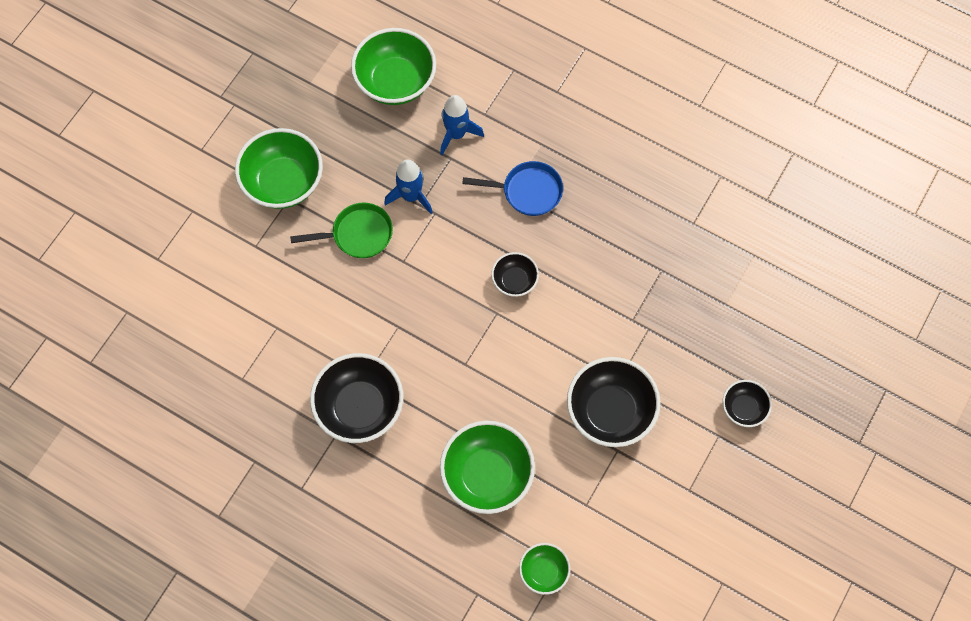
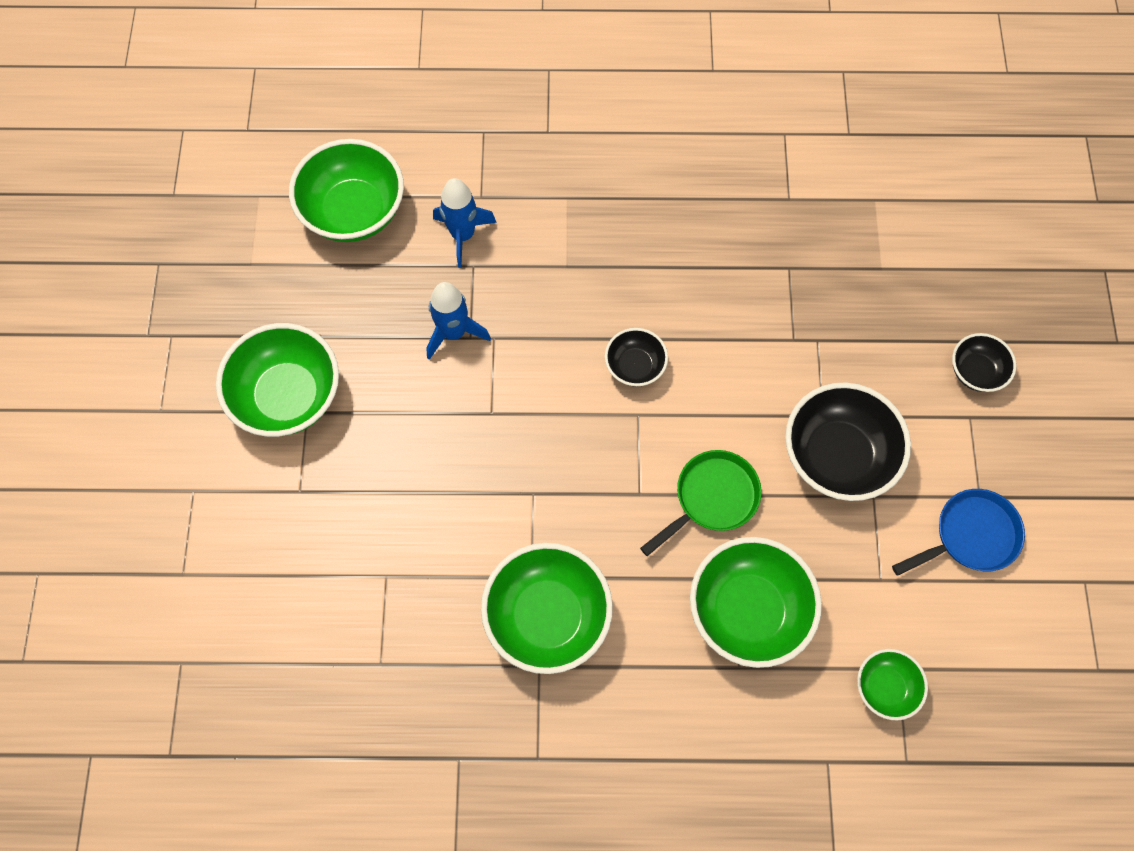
camera: 30 degrees left, 0 degrees up
(358, 234) = (418, 410): green pan -> green pan (712, 498)
(359, 407) = (547, 616): black bowl -> green bowl
(528, 191) = (585, 257): blue pan -> blue pan (970, 536)

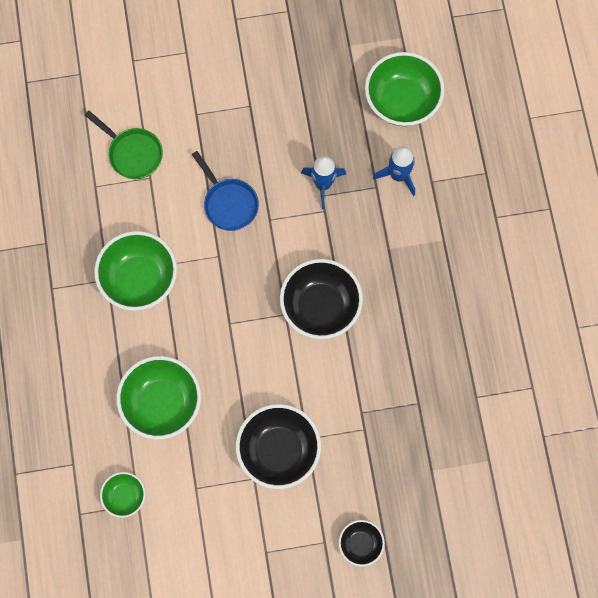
camera: 80 degrees right, 5 degrees up
(288, 396) = (259, 92): green bowl -> none
(634, 366) = (320, 307): black bowl -> black bowl, size x1.88
(712, 498) = (234, 371): green pan -> green pan (133, 153)
(970, 536) = (236, 547): blue pan -> blue pan (229, 203)

